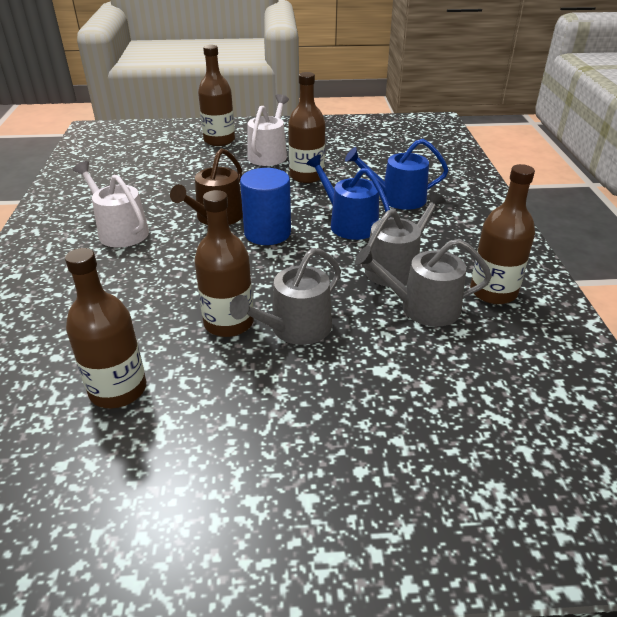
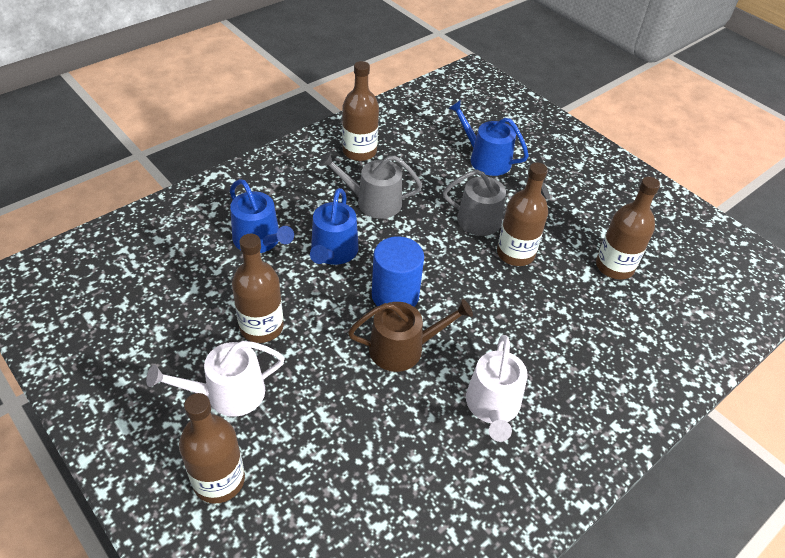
camera: 130 degrees left, 10 degrees up
(405, 391) = (485, 159): none -> blue watering can
(422, 307) = (407, 175): grey watering can -> none

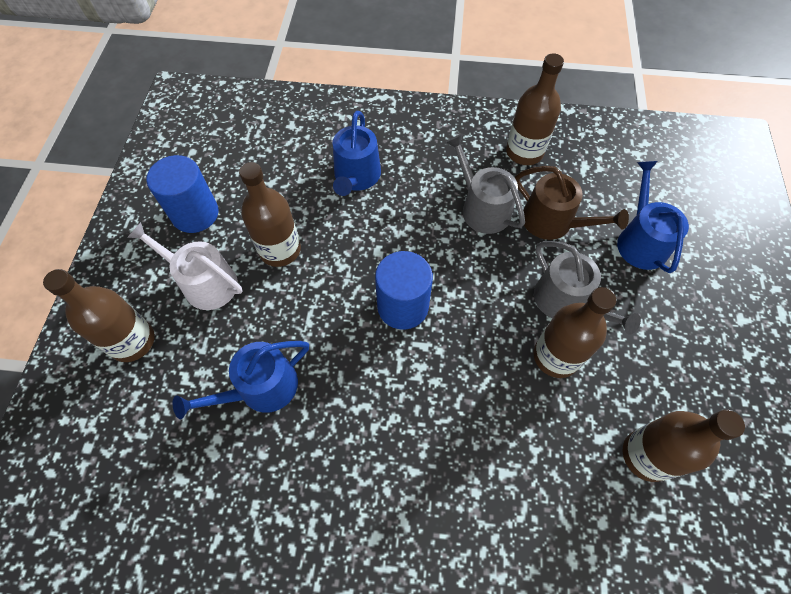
camera: 50 degrees right, 15 degrees up
(154, 355) = (195, 214): none -> blue cylinder
(333, 252) = (398, 229): blue watering can -> blue watering can (260, 388)
(403, 348) = (356, 357): brown watering can -> brown watering can (553, 222)
(492, 406) = (366, 474): white watering can -> none

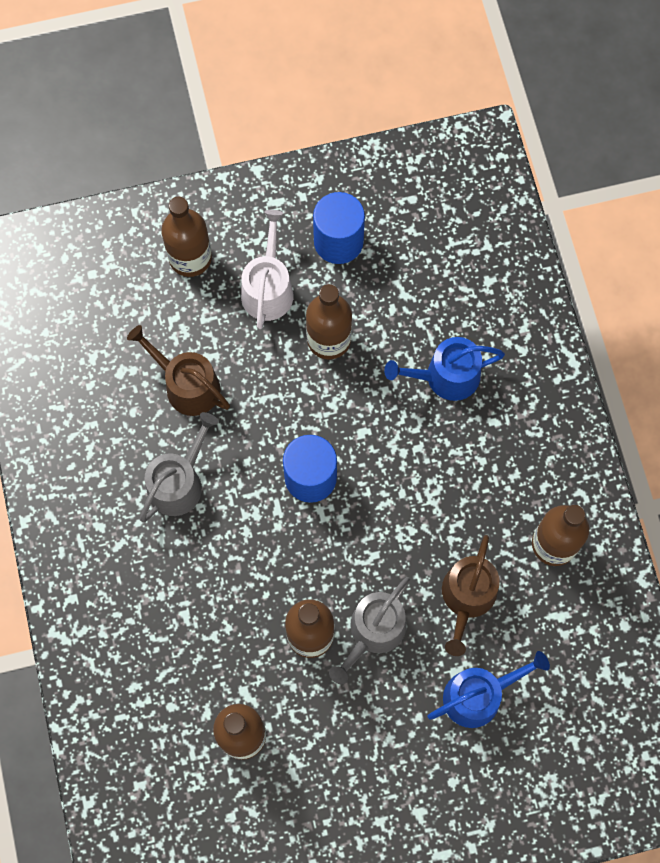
camera: 70 degrees right, 10 degrees up
(260, 388) = (187, 385): blue watering can -> brown watering can
(482, 208) = (457, 518): grey watering can -> grey watering can (179, 482)

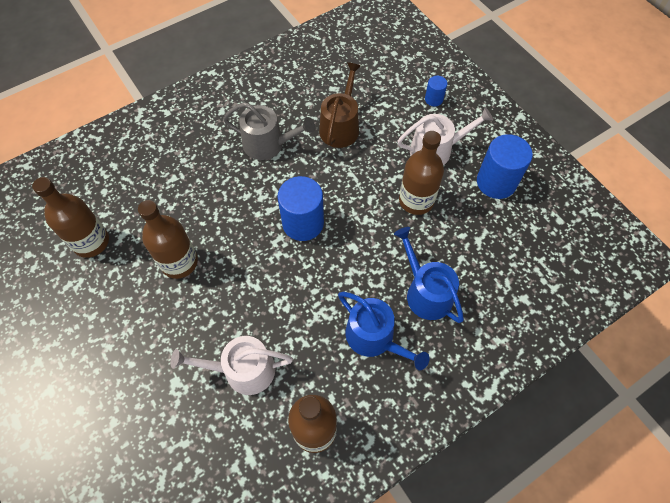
camera: 70 degrees right, 10 degrees down
(190, 258) = (433, 99): brown bottle -> blue cylinder
(373, 632) = (193, 306): grey watering can -> none
(467, 598) = (242, 370): brown watering can -> white watering can
(479, 695) = (160, 408): blue watering can -> blue watering can (374, 338)

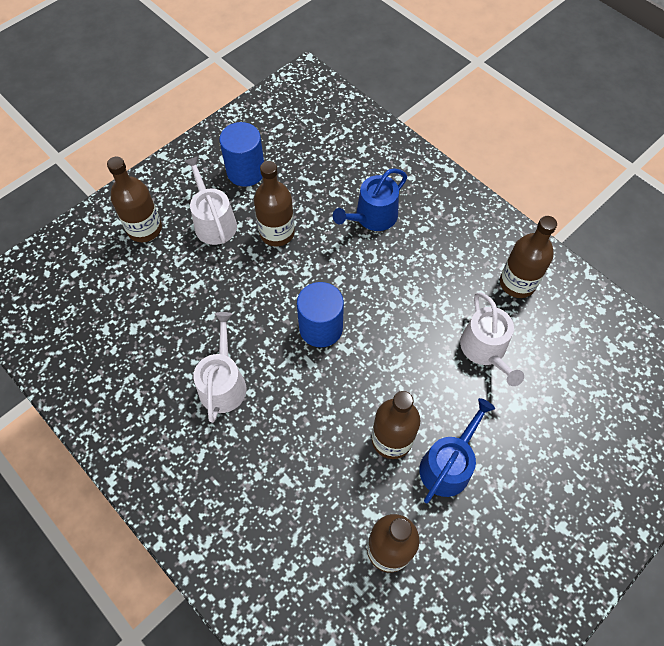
camera: 100 degrees left, 0 degrees up
(268, 144) = (223, 383): grey watering can -> white watering can
(340, 126) = (190, 312): brown watering can -> none
(374, 338) = (425, 250): blue watering can -> blue watering can (448, 464)
(433, 99) = (144, 229): blue cylinder -> brown bottle

